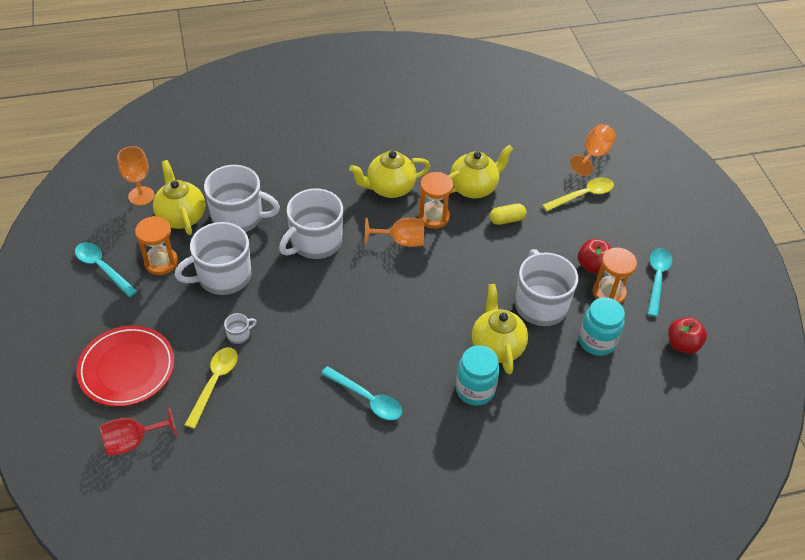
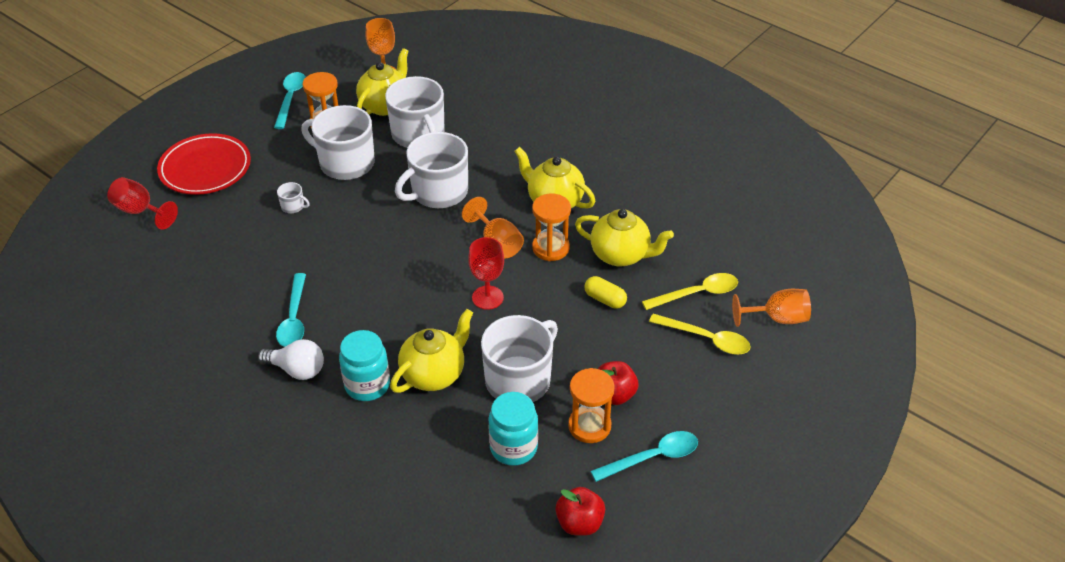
camera: 55 degrees right, 5 degrees down
(214, 383) = (232, 221): yellow spoon -> yellow spoon (697, 294)
(315, 242) = (438, 192): white mug -> white mug turned 45 degrees counterclockwise
(423, 424) = (297, 370): none -> white light bulb
(450, 276) = (487, 297): none -> red goblet

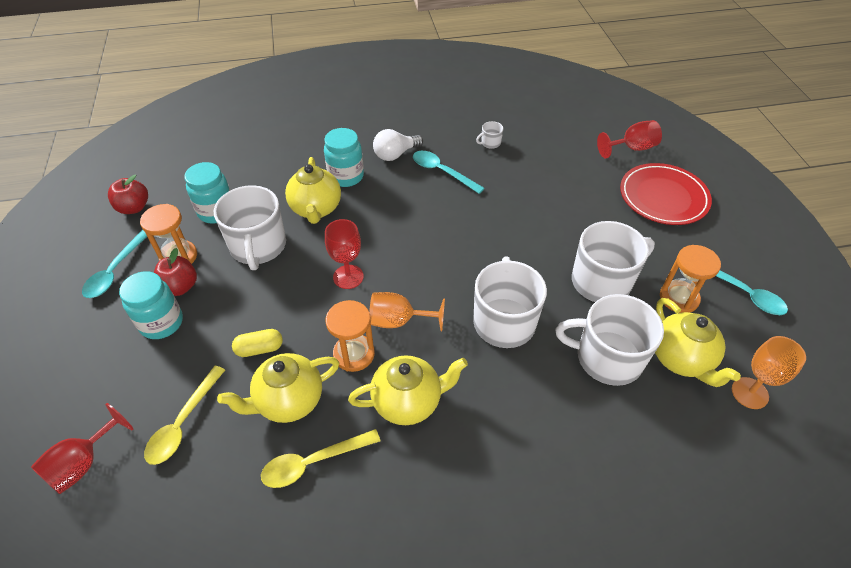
camera: 130 degrees right, 5 degrees up
(293, 206) = (568, 223): white mug -> white mug (490, 143)
(654, 375) = (161, 323): none -> turquoise jar
(706, 339) = (140, 386): yellow spoon -> yellow spoon (313, 462)
(777, 318) = (83, 463): orange goblet -> red goblet

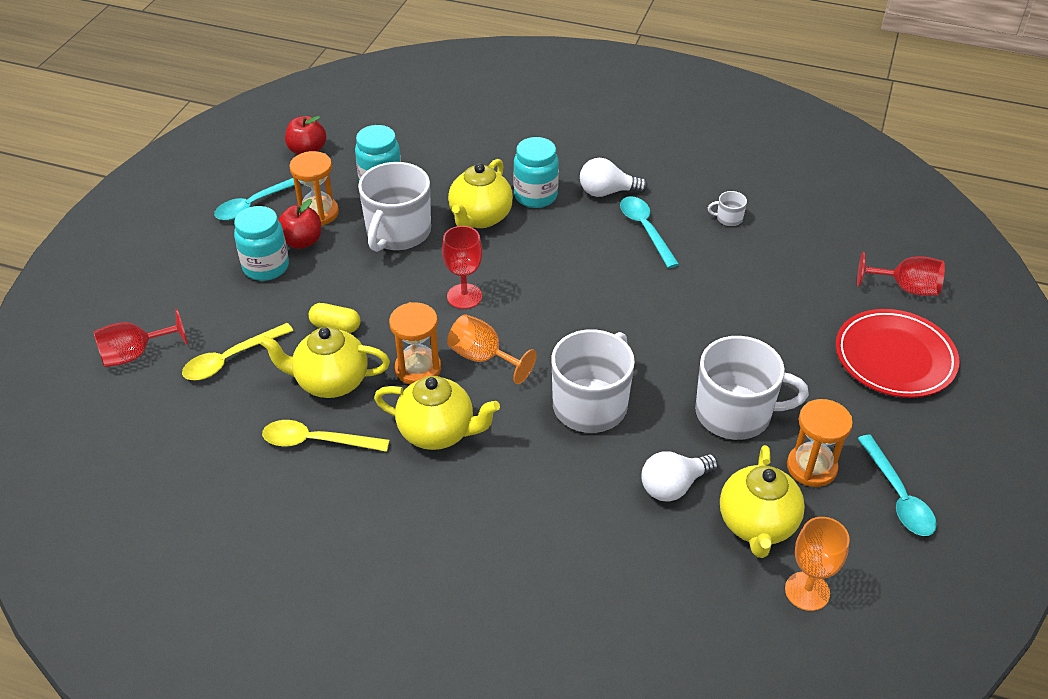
camera: 30 degrees right, 5 degrees down
(607, 358) = (673, 486): white mug -> white light bulb

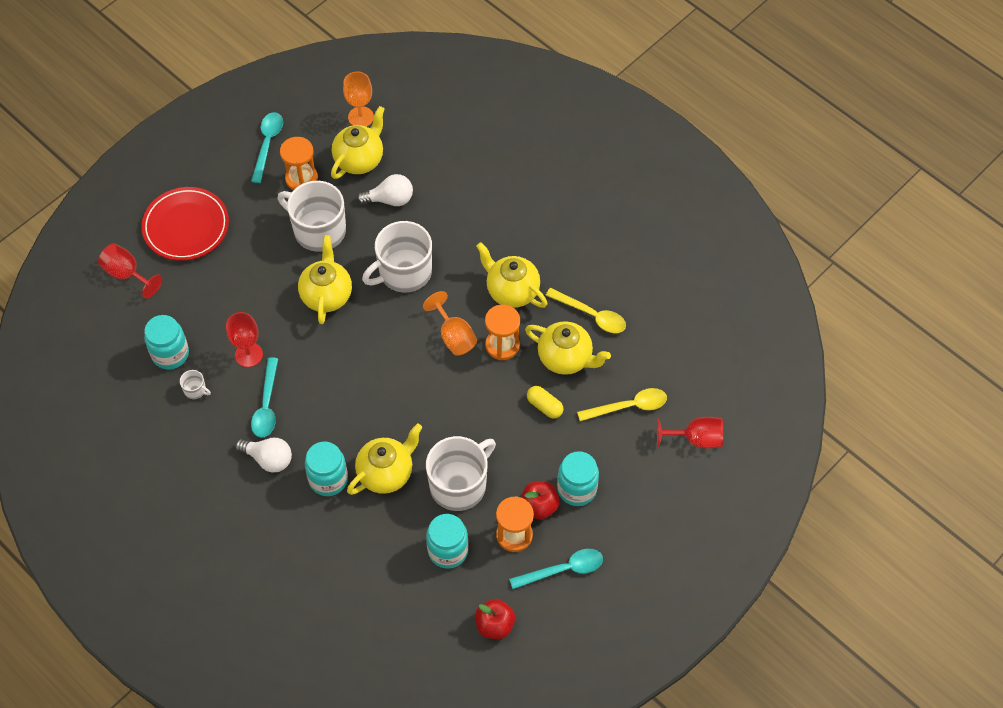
camera: 155 degrees left, 15 degrees up
(464, 296) = (439, 396): red goblet -> red goblet (248, 354)
(665, 347) = (327, 295): none -> yellow teapot
(783, 237) = (170, 354): none -> turquoise jar

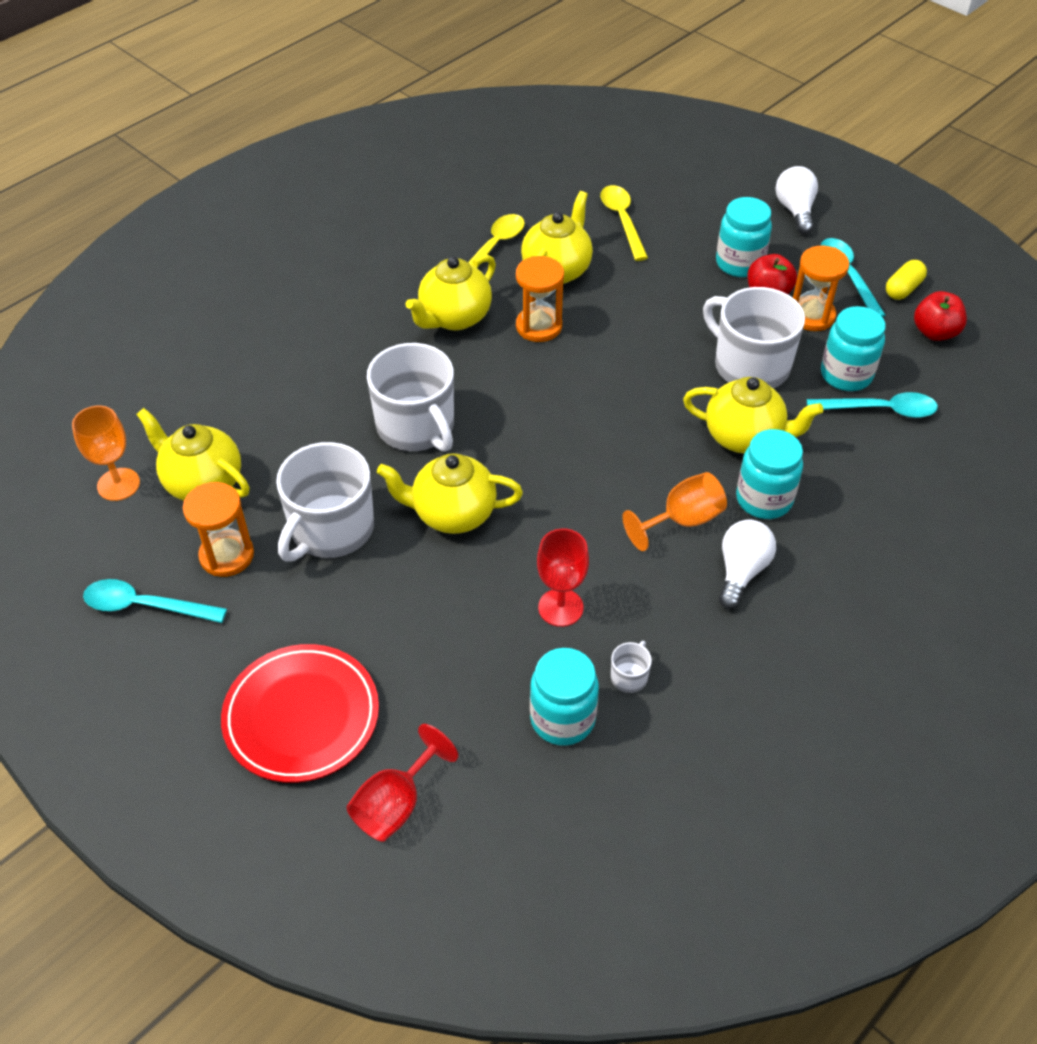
camera: 90 degrees left, 10 degrees down
(266, 405) = (650, 579): turquoise spoon -> turquoise spoon (880, 410)
(386, 473) = (744, 437): yellow teapot -> yellow teapot turned 150 degrees clockwise
(390, 199) = (285, 445): white light bulb -> white light bulb (795, 210)
(454, 336) = (525, 373): orange goblet -> orange goblet (682, 520)
(544, 406) = (627, 289): yellow capsule -> yellow capsule (903, 289)
(696, 439) = (660, 172): red goblet -> none

